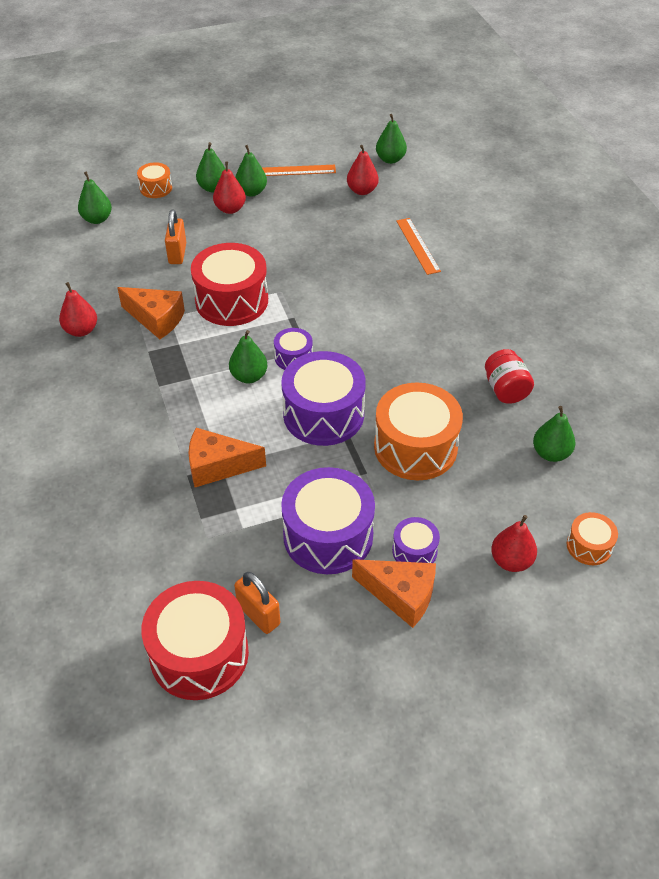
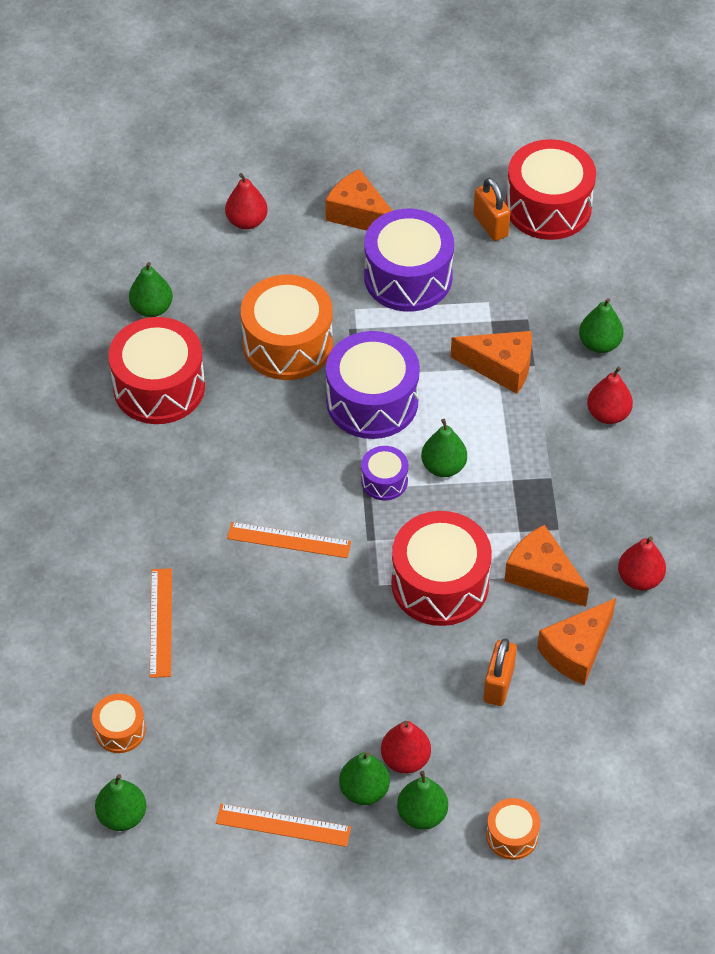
camera: 165 degrees left, 5 degrees up
(97, 219) = (609, 784): green pear -> green pear (599, 344)
(125, 280) = (576, 651): none -> orange cheese
(351, 306) = (289, 540): none -> orange ruler
(362, 190) = (195, 753): red pear -> red pear (608, 414)
(414, 551) = (331, 247): purple drum -> none
(505, 389) = (159, 387): red jar -> red drum
(589, 546) = (169, 218): orange drum -> orange drum (120, 730)

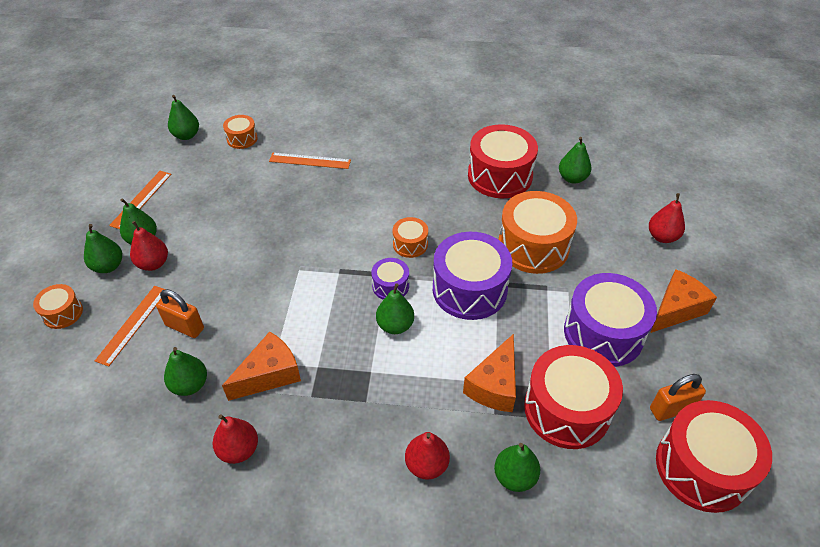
camera: 100 degrees right, 5 degrees down
(289, 540) = (353, 226): orange ruler -> orange ruler (133, 324)
(309, 471) = (410, 244): none -> orange drum
(440, 584) = (286, 305): red drum -> red drum (567, 409)
(576, 651) = (190, 385): orange cheese -> green pear

